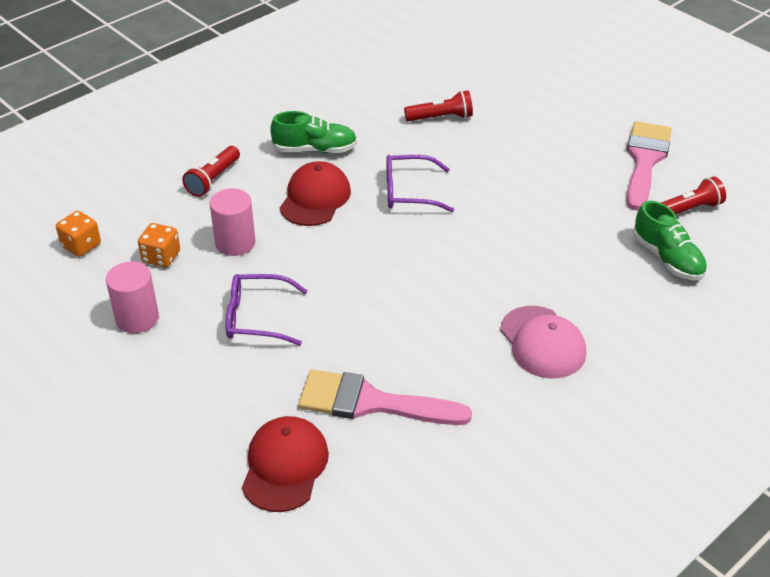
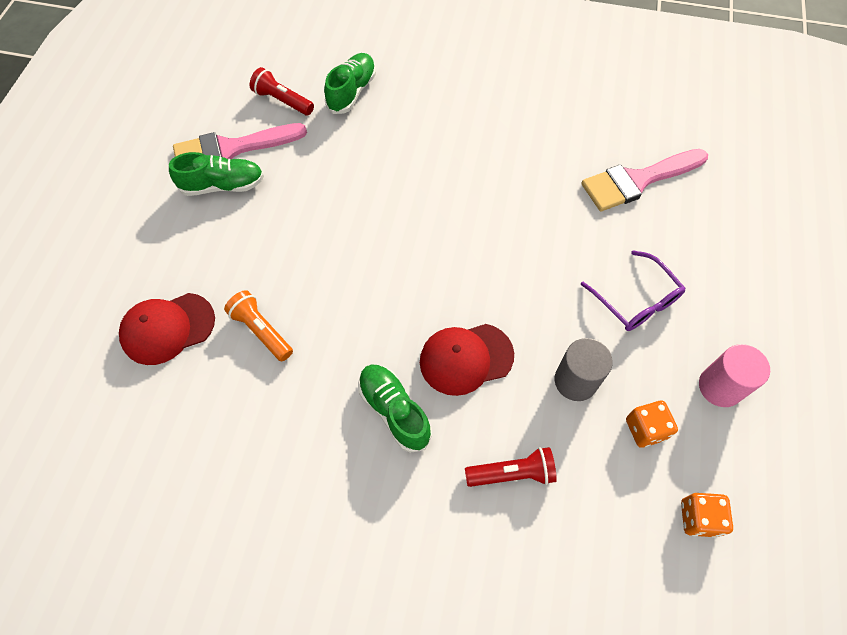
camera: 125 degrees left, 20 degrees up
(235, 243) = (575, 381): pink cylinder -> grey cylinder
(284, 466) = (729, 194): red cap -> red cap (167, 328)
(371, 402) = (637, 181): pink brush -> pink brush turned 90 degrees clockwise
(409, 192) = (398, 289): purple glasses -> none
(441, 118) = (261, 330): red flashlight -> orange flashlight
(542, 342) = (497, 121): pink cap -> none
(604, 144) = (223, 185): none -> green shoe

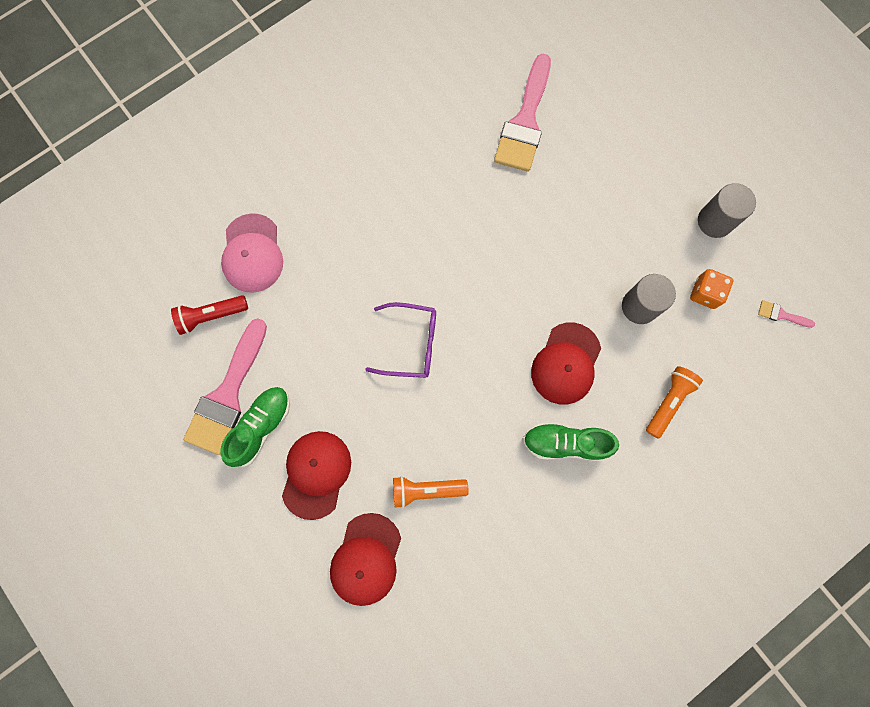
camera: 50 degrees left, 15 degrees up
(213, 245) = (316, 474): none -> red cap
(352, 92) = (252, 253): green shoe -> pink cap
(512, 473) = (668, 402): red flashlight -> orange flashlight
(635, 300) = (615, 213): purple glasses -> purple glasses (411, 344)
(698, 518) = (781, 315): orange dice -> pink brush
(720, 387) = (715, 221): pink cylinder -> grey cylinder

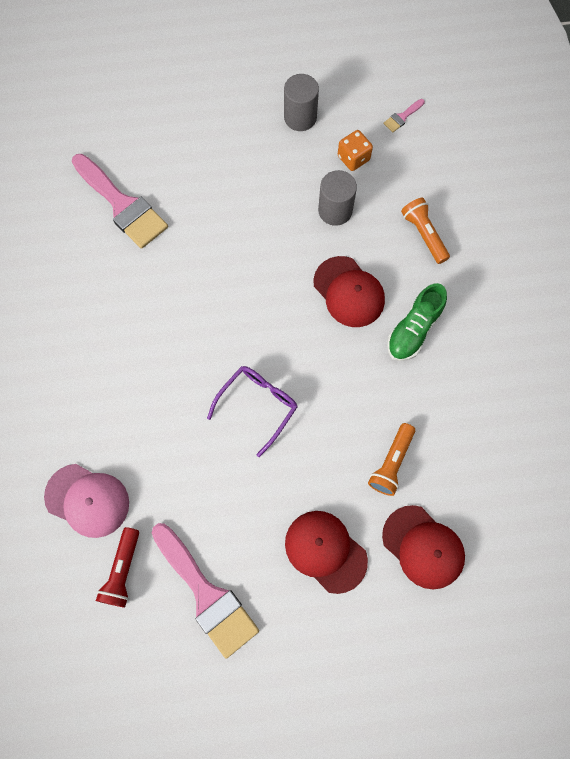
camera: 60 degrees left, 5 degrees down
(261, 427) = (255, 578): green shoe -> none

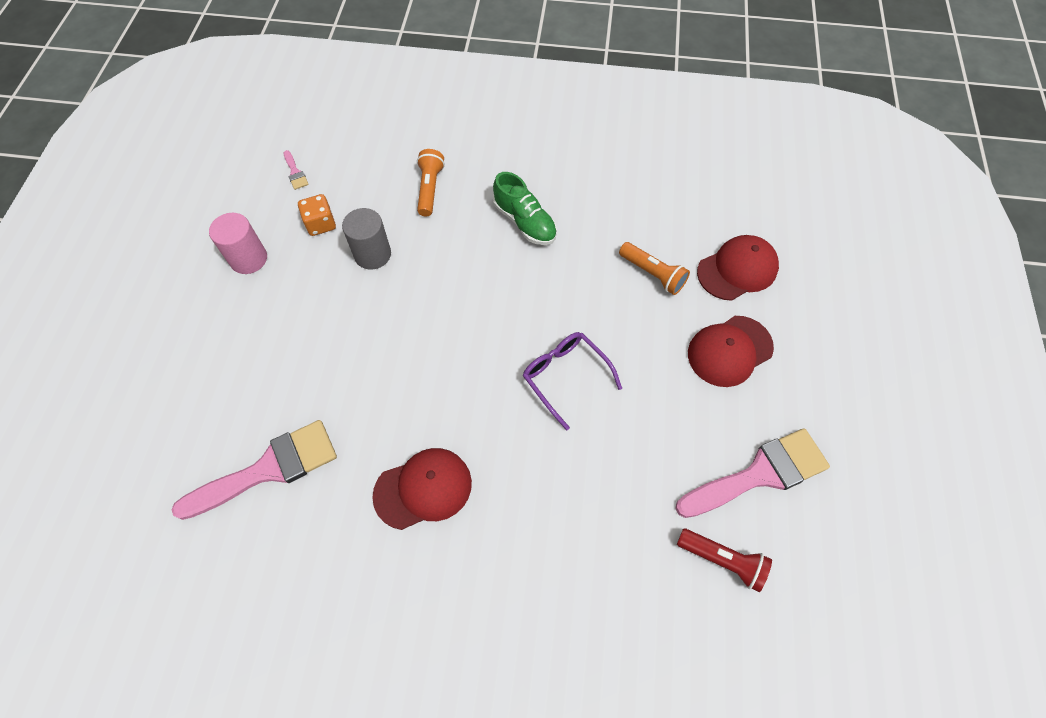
camera: 75 degrees left, 10 degrees down
(87, 500) = (633, 586): pink cap -> none
(300, 117) = (248, 259): grey cylinder -> pink cylinder
(349, 292) = (467, 265): red cap -> red cap (423, 489)
(424, 234) = (430, 189): orange flashlight -> orange flashlight turned 105 degrees clockwise

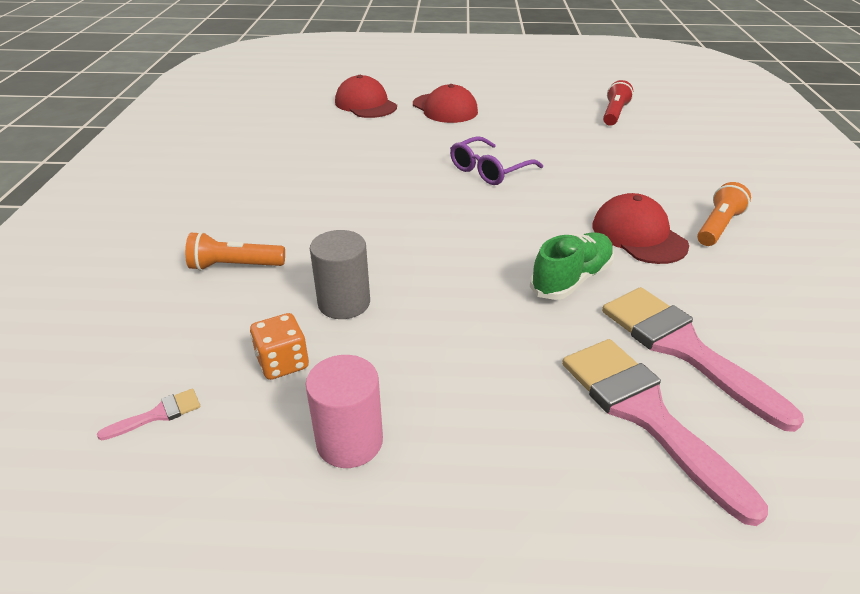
camera: 95 degrees left, 25 degrees down
(525, 222) = (302, 197): green shoe -> green shoe (571, 279)
(652, 274) = (371, 135): orange flashlight -> orange flashlight (718, 227)
(760, 473) = (543, 102): pink brush -> pink brush (645, 413)

